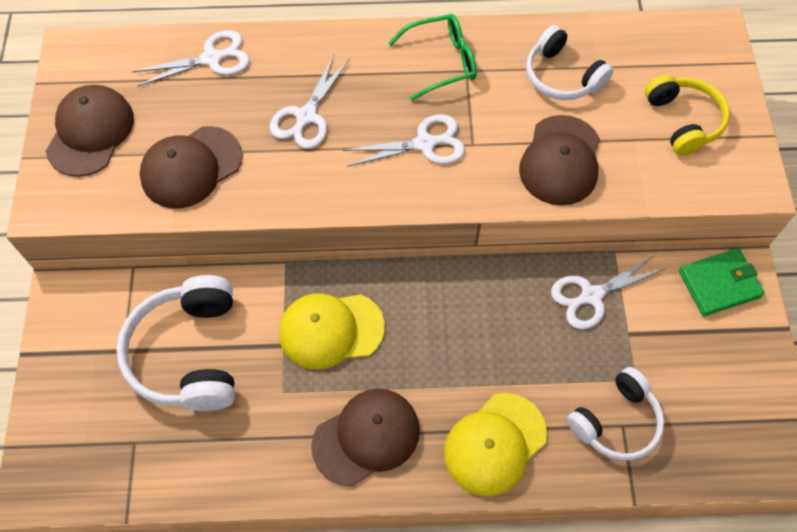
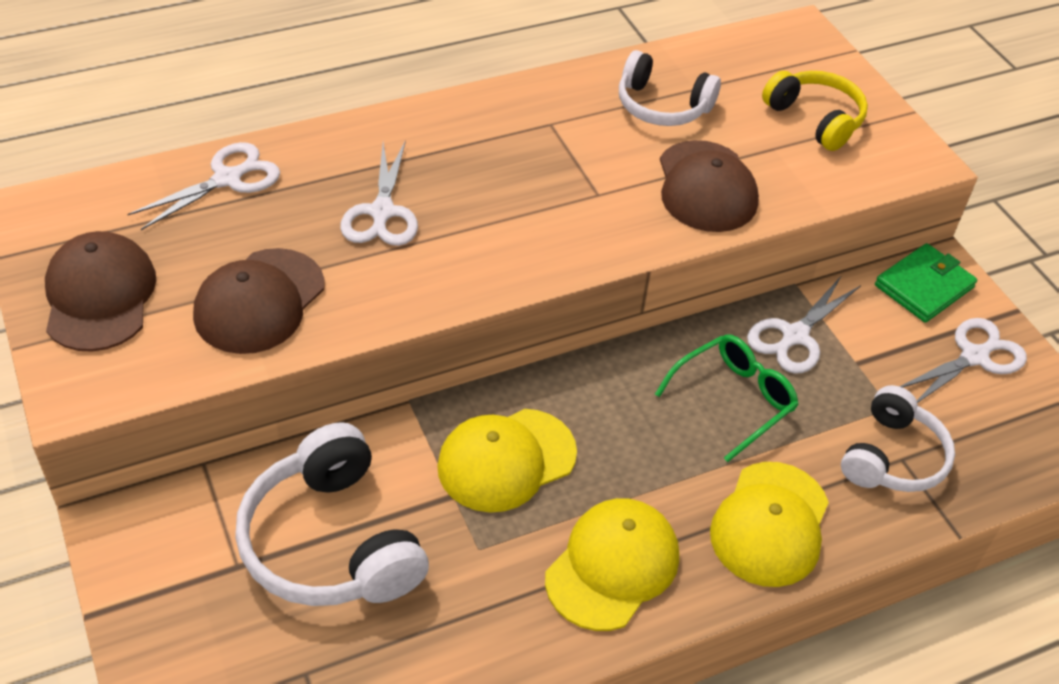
camera: 25 degrees left, 15 degrees down
(366, 437) = (612, 566): brown cap -> yellow cap
(425, 144) = (542, 207): white scissors -> white scissors (974, 357)
(441, 62) = (517, 121): green glasses -> green glasses (733, 400)

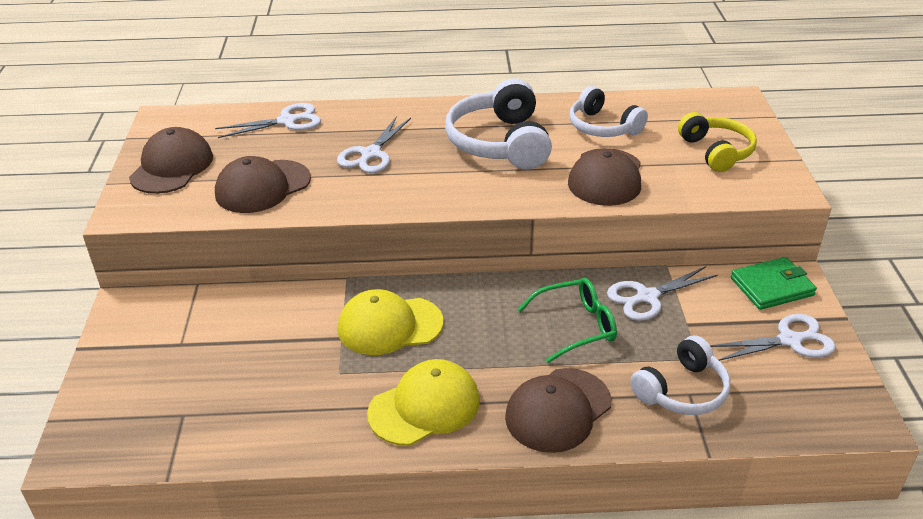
camera: 25 degrees right, 10 degrees down
(332, 542) = (246, 345): white headphones -> white headphones (500, 143)
(770, 524) = (558, 410): yellow cap -> brown cap

